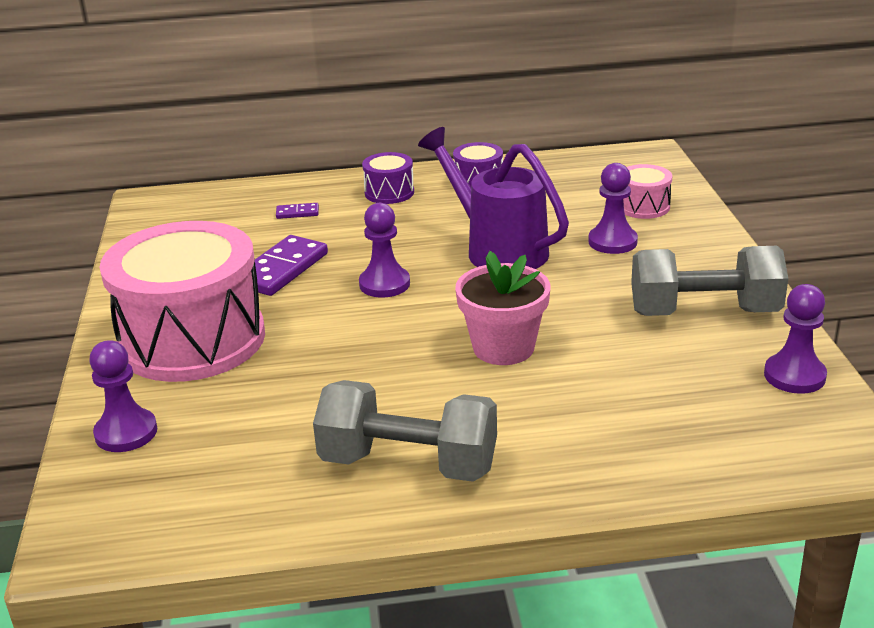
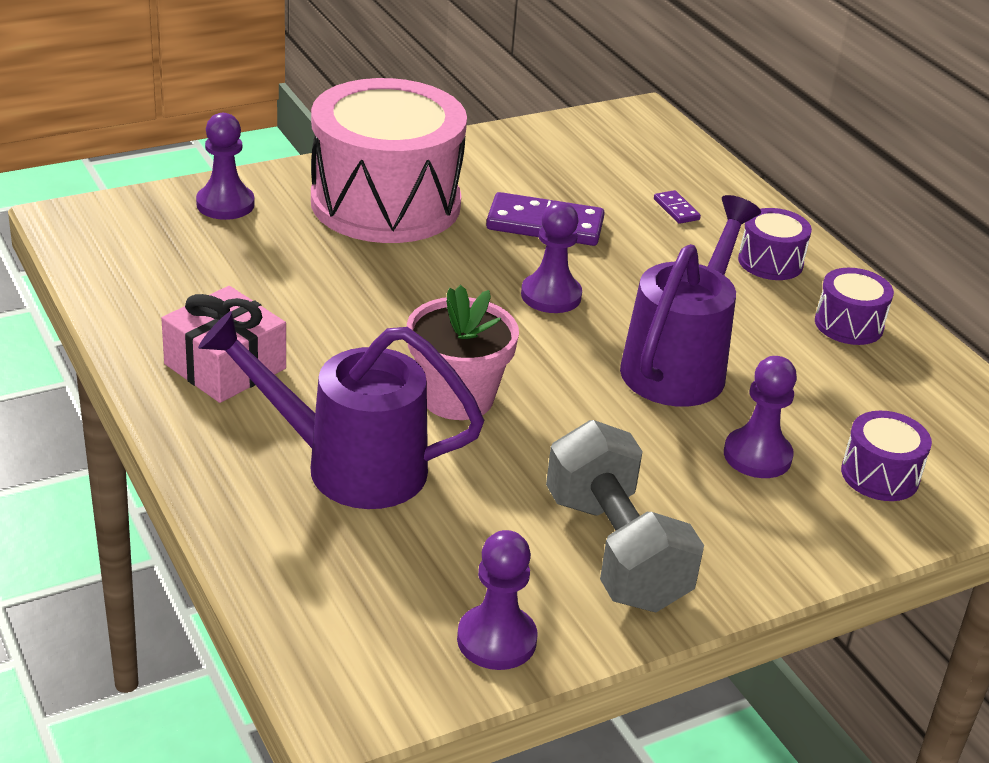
camera: 65 degrees right, 5 degrees up
(408, 464) = (225, 366): grey dumbbell -> pink gift
(577, 413) = (348, 466): none -> purple watering can
(643, 206) = (880, 475): pink drum -> purple drum

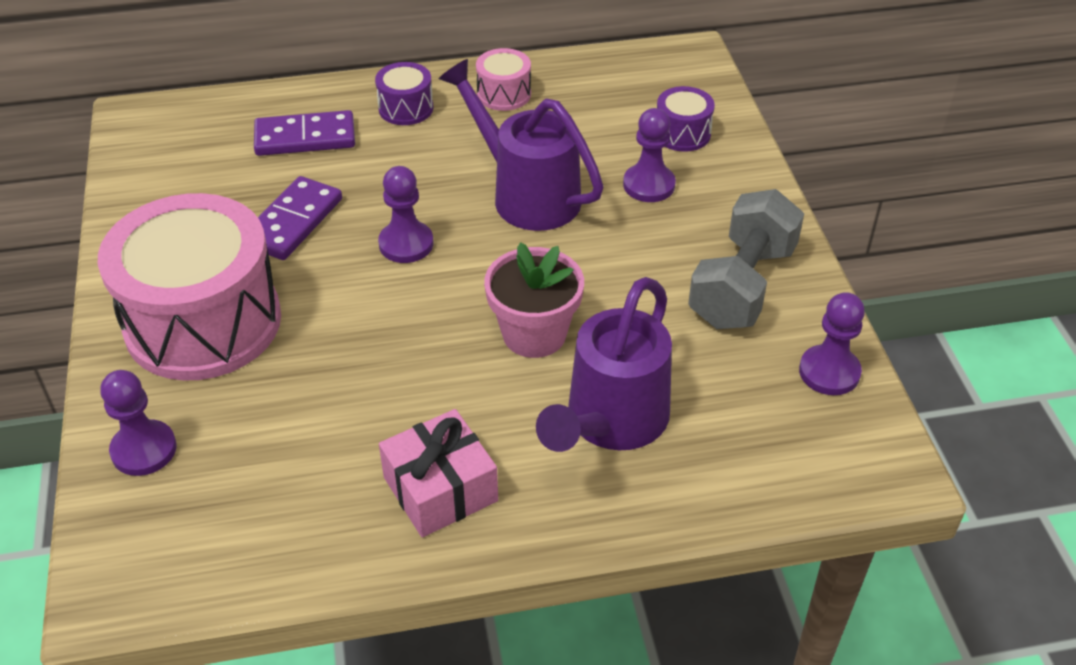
camera: 70 degrees left, 10 degrees up
(615, 551) = (742, 286): grey dumbbell -> grey dumbbell turned 60 degrees counterclockwise
(676, 209) = (305, 137): purple domino -> purple domino, size x2.12
(848, 324) = (504, 94): purple drum -> pink drum

